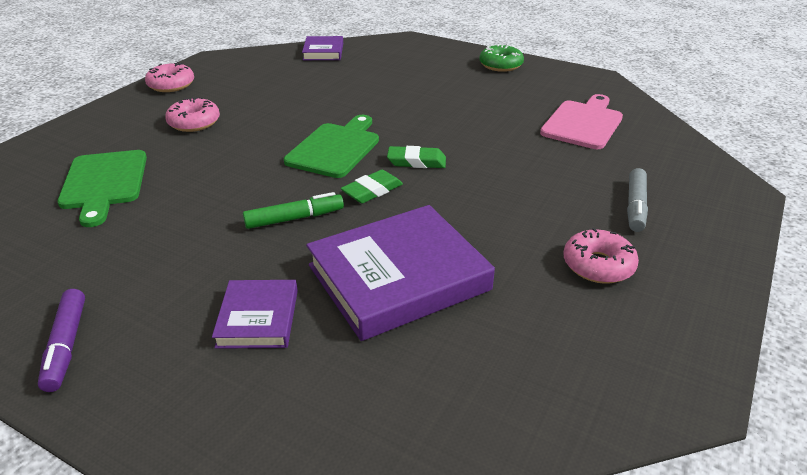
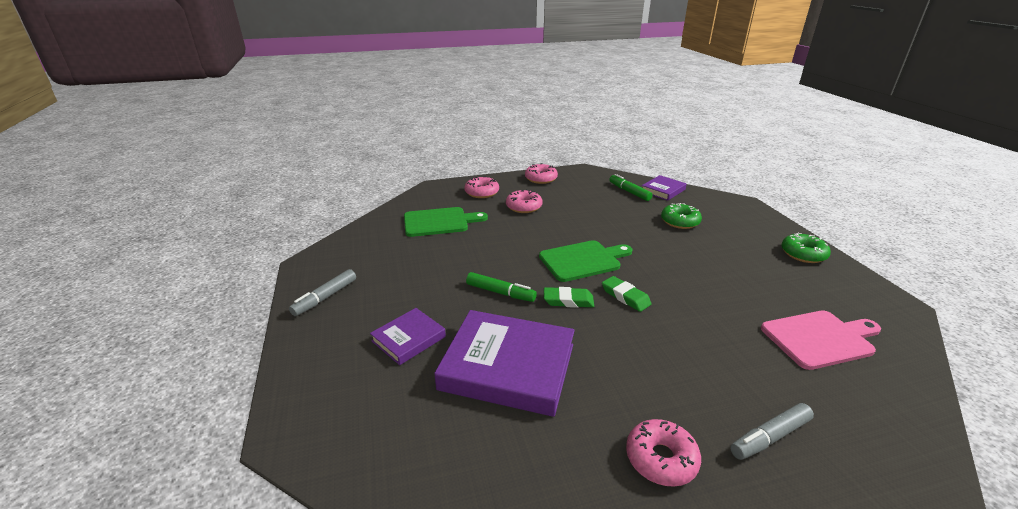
camera: 45 degrees right, 5 degrees down
(66, 346) = (325, 297): purple marker -> grey marker
(104, 183) = (439, 222): green cutting board -> green cutting board turned 135 degrees counterclockwise
(113, 127) = (482, 192): none -> pink donut
(292, 65) = (629, 192): none -> green marker
(376, 75) = (680, 222): none -> green donut

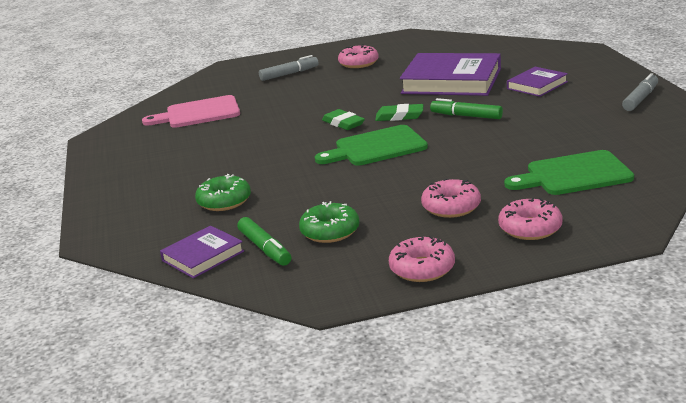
camera: 175 degrees left, 5 degrees down
(803, 254) = (116, 173): green donut -> green donut (330, 231)

